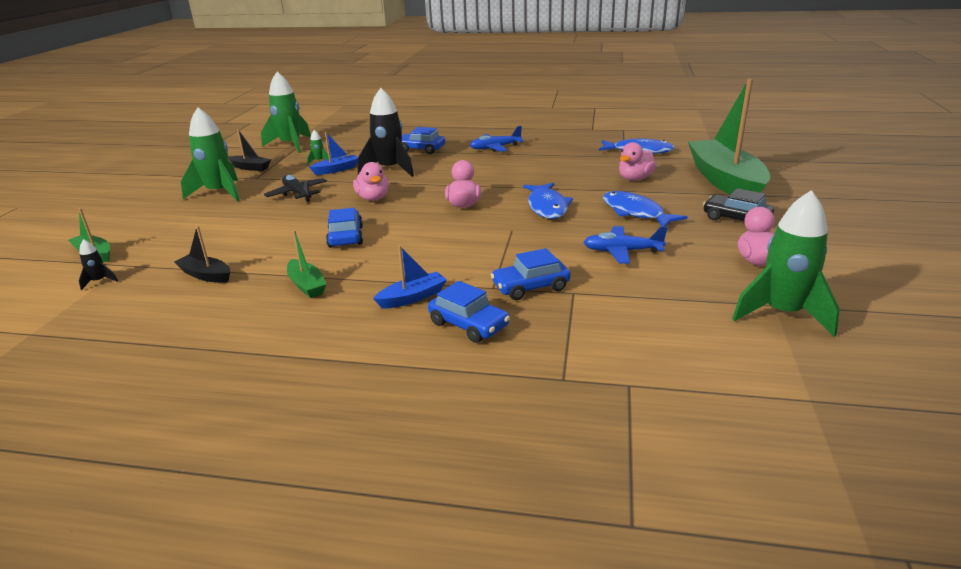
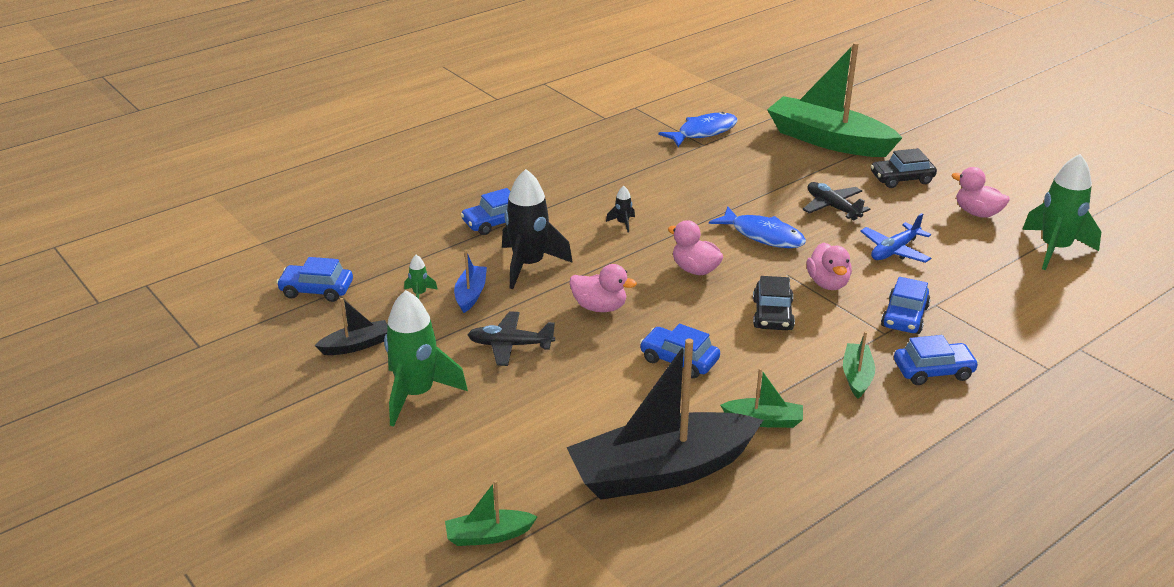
camera: 50 degrees left, 5 degrees up
(99, 281) = (581, 547): black rocket -> black rocket (623, 223)
(206, 275) = (661, 472): black boat -> black boat, size x2.33
(290, 145) = (316, 290): green rocket -> blue car
(412, 297) = (857, 376): blue boat -> green boat
(449, 243) = (772, 315): none -> black car
(495, 148) = (568, 185): blue plane -> none
(635, 178) = (763, 169): pink duck -> pink duck (828, 283)
(635, 212) = (832, 207): blue fish -> black plane

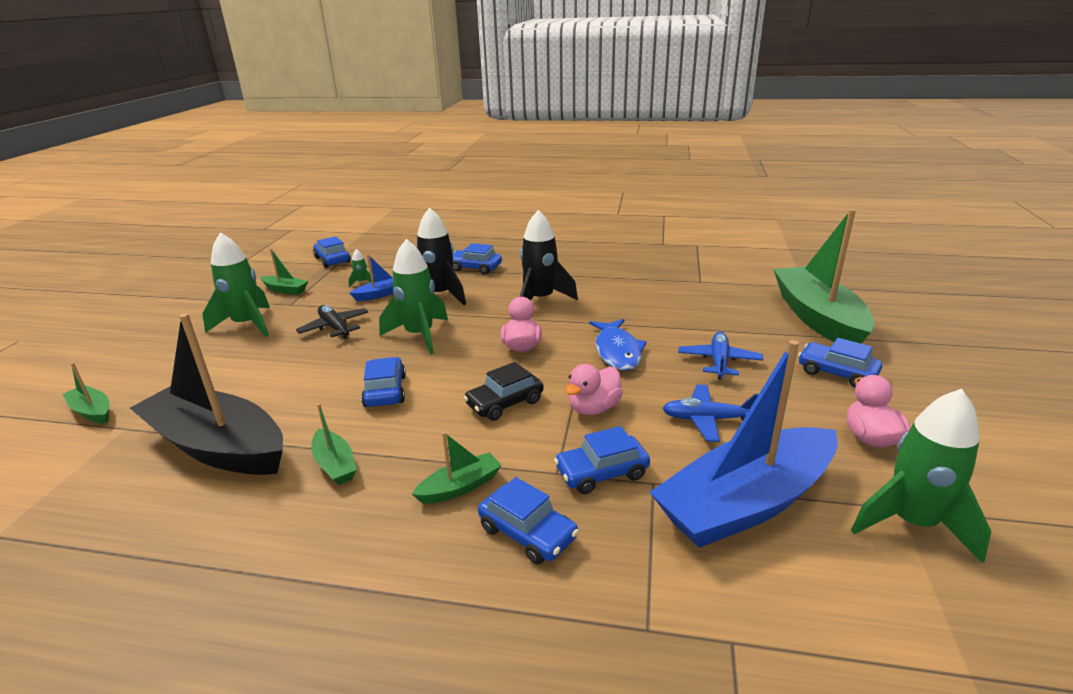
camera: 50 degrees right, 5 degrees down
(356, 345) = (285, 290): black boat -> green boat
(599, 307) = (419, 335): pink duck -> green rocket
(623, 223) = (540, 300): black rocket -> black rocket, size x2.39
(703, 132) = (716, 274): blue fish -> none
(832, 207) = (719, 361): black plane -> blue plane
(901, 179) = (836, 373): black car -> blue car
(987, 285) = (746, 503): none -> blue boat

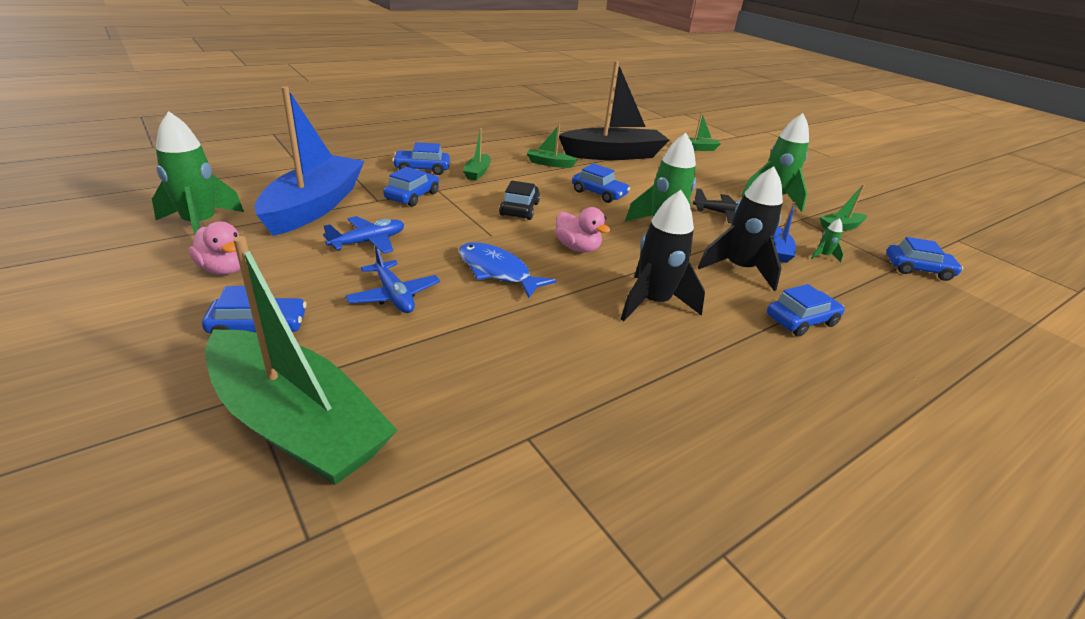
camera: 130 degrees right, 5 degrees up
(594, 408) = (458, 224): pink duck -> none

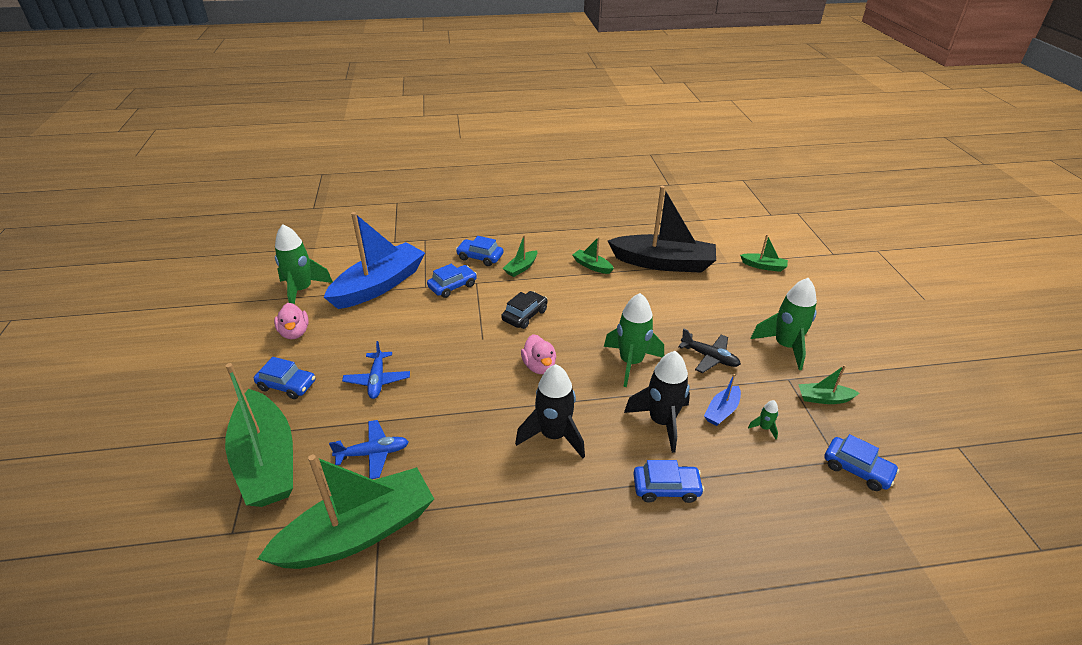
camera: 30 degrees right, 5 degrees up
(368, 242) = (392, 327): blue plane -> blue plane (373, 453)
(497, 271) = (460, 375): blue fish -> none
(518, 467) = (358, 533): none -> green boat
(599, 193) = (608, 309): blue car -> none

